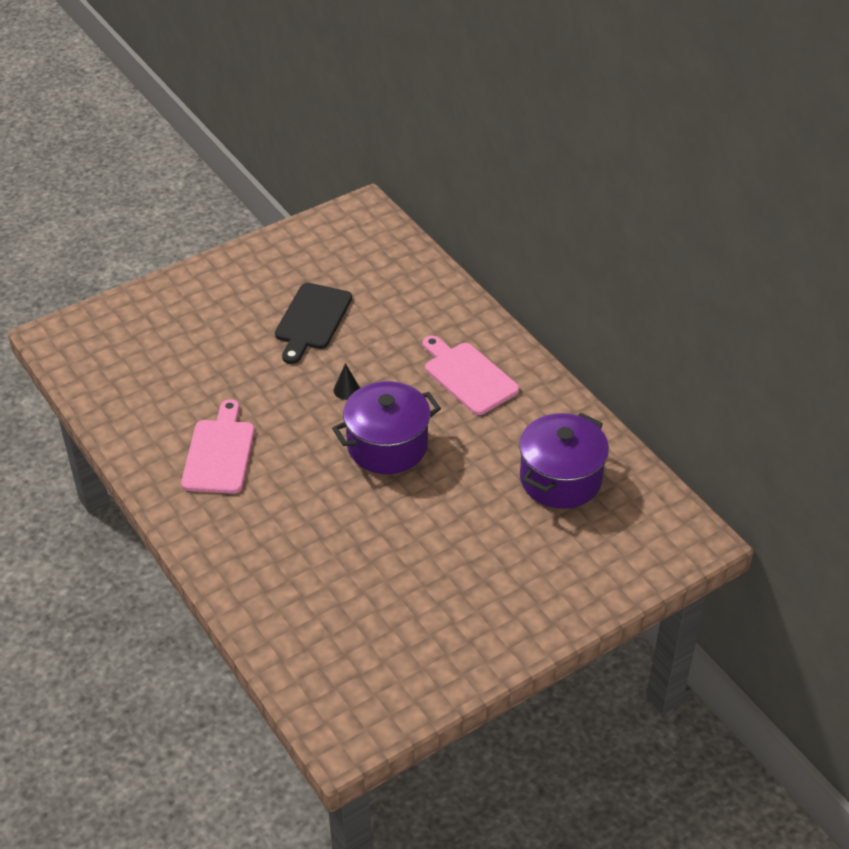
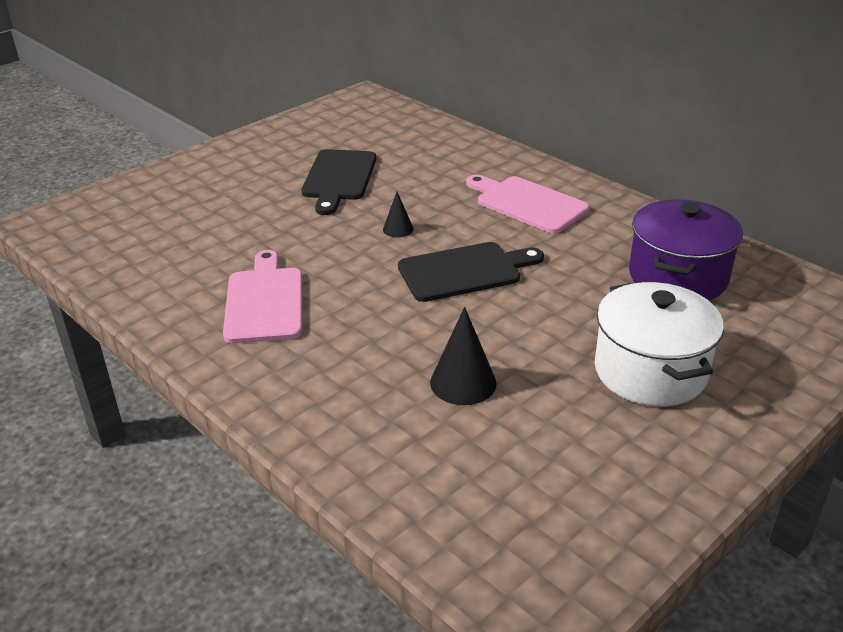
camera: 10 degrees left, 10 degrees down
(350, 555) = (463, 382): none -> black cone
(387, 445) = (464, 271): purple pot -> black cutting board
(495, 567) = (650, 371): none -> white pot

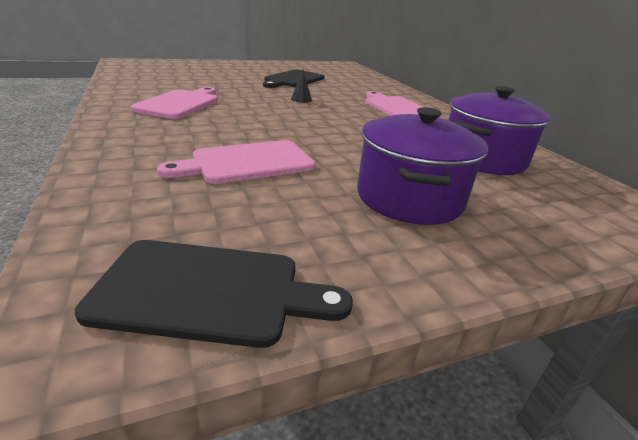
camera: 20 degrees right, 5 degrees down
(463, 382) = (247, 163): black cone -> pink cutting board
(464, 271) = (320, 121): black cutting board -> black cutting board (208, 291)
(650, 371) = (409, 198): white pot -> purple pot

